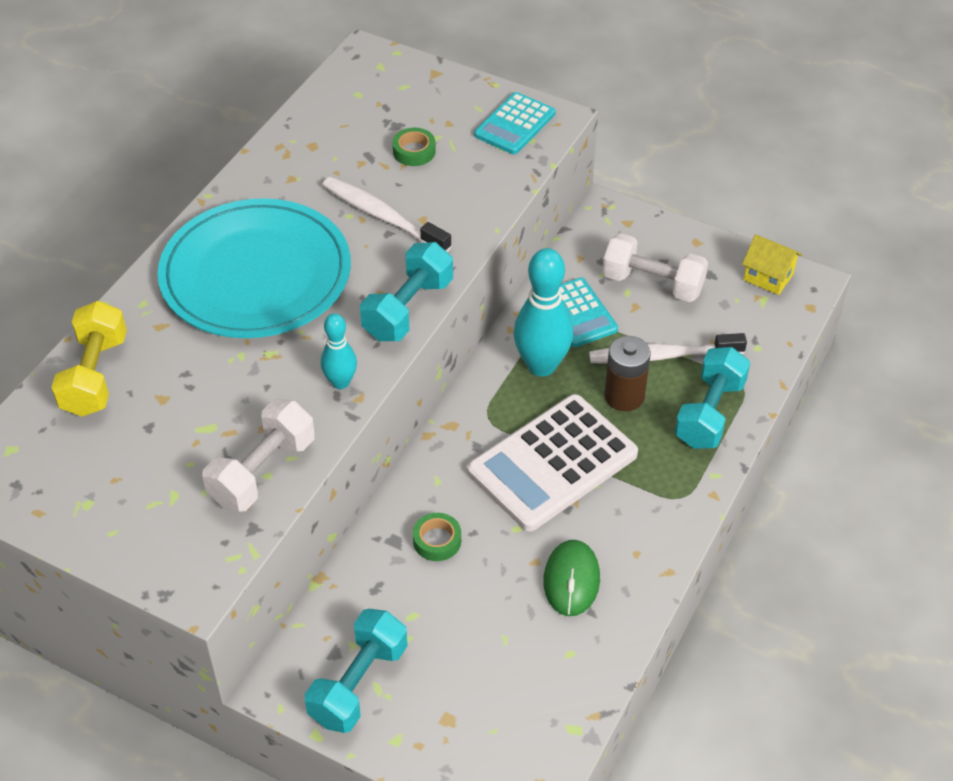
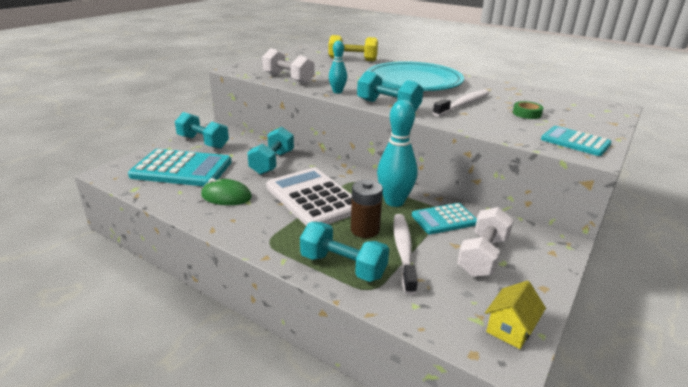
camera: 95 degrees right, 20 degrees down
(437, 540) = (272, 163): green tape -> turquoise dumbbell
(487, 679) = (182, 169): none -> turquoise calculator

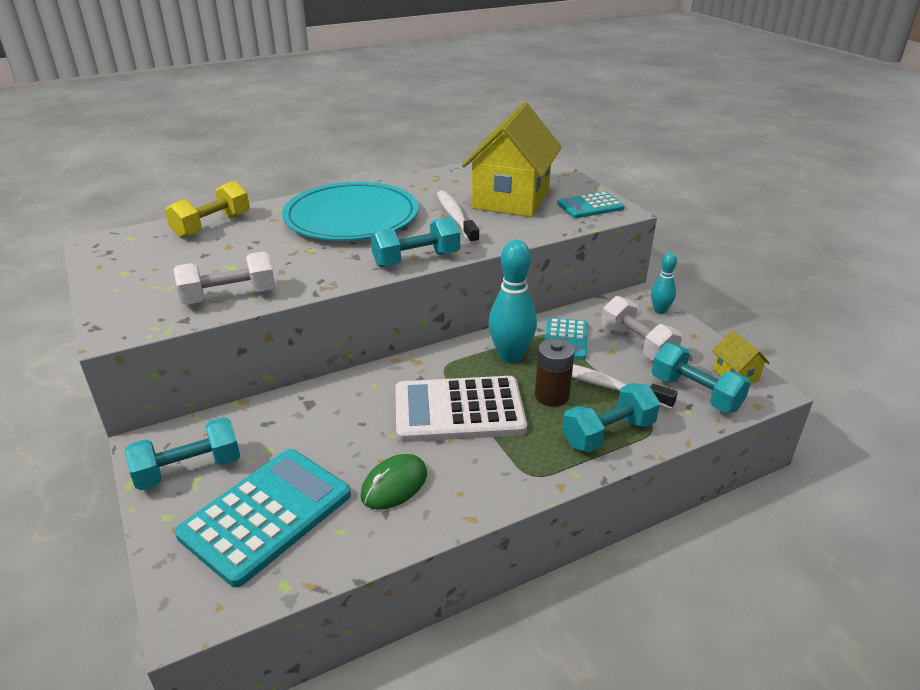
camera: 60 degrees left, 5 degrees up
(272, 163) = (334, 416): turquoise dumbbell -> turquoise dumbbell (695, 393)
(337, 92) = (330, 276): turquoise bowling pin -> turquoise bowling pin (660, 310)
(526, 114) = (511, 199): green tape -> yellow house

